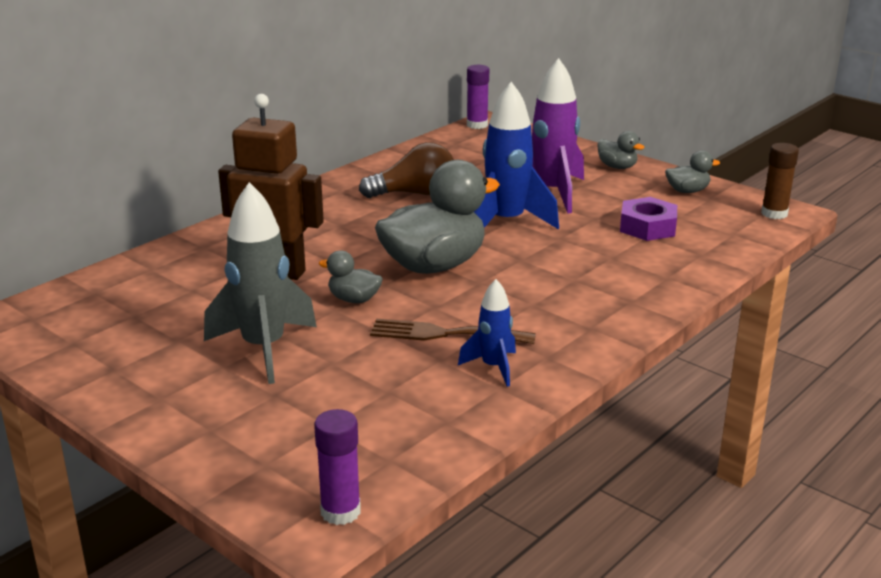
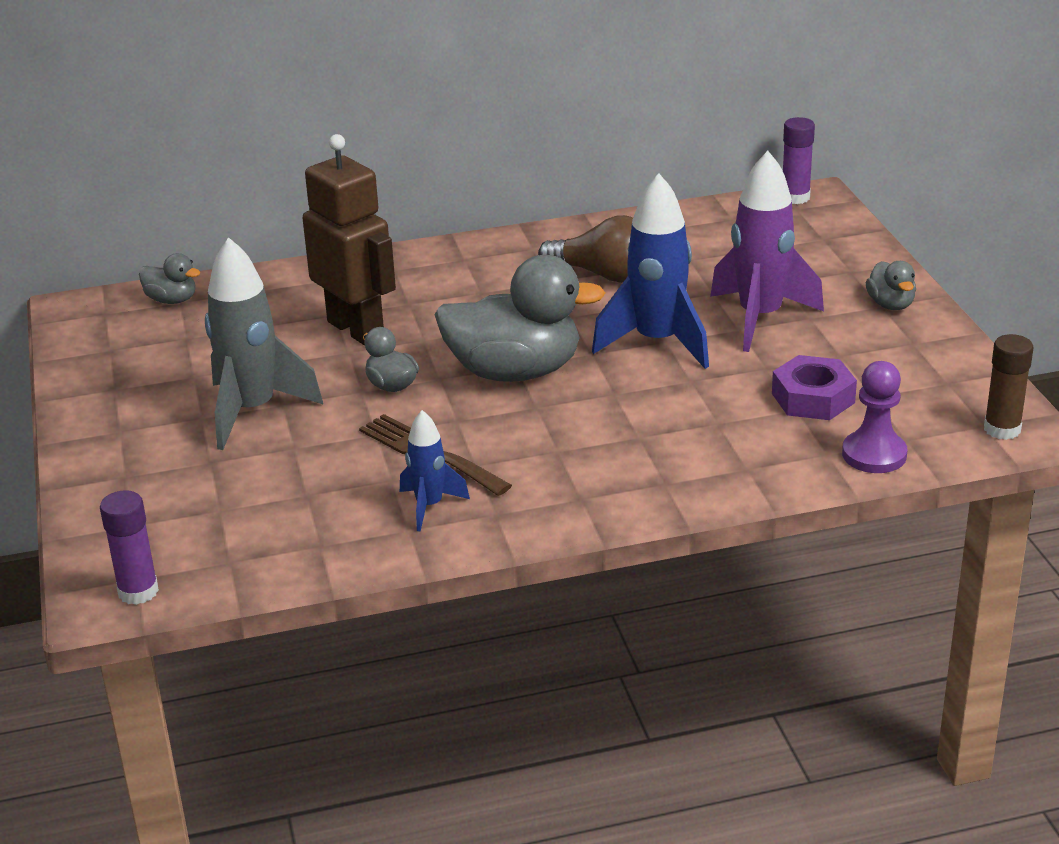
camera: 35 degrees right, 5 degrees up
(687, 191) = (933, 364): grey duck -> grey duck (172, 300)
(727, 247) = (874, 454): none -> purple pawn

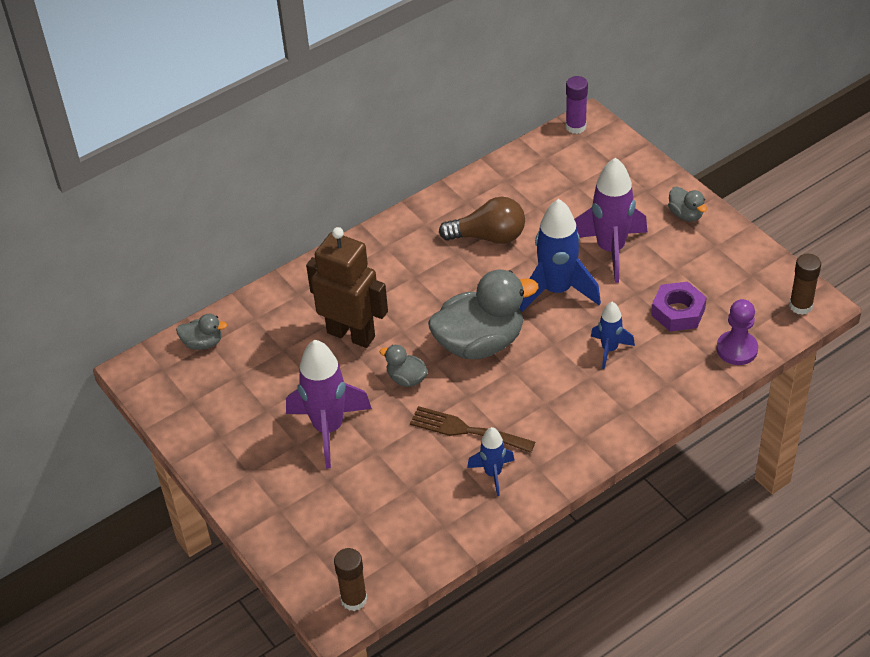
camera: 20 degrees left, 15 degrees up
(138, 591) = (354, 599): purple glue stick -> brown glue stick
(253, 411) = (328, 429): grey rocket -> purple rocket
(687, 415) = (609, 349): none -> blue rocket

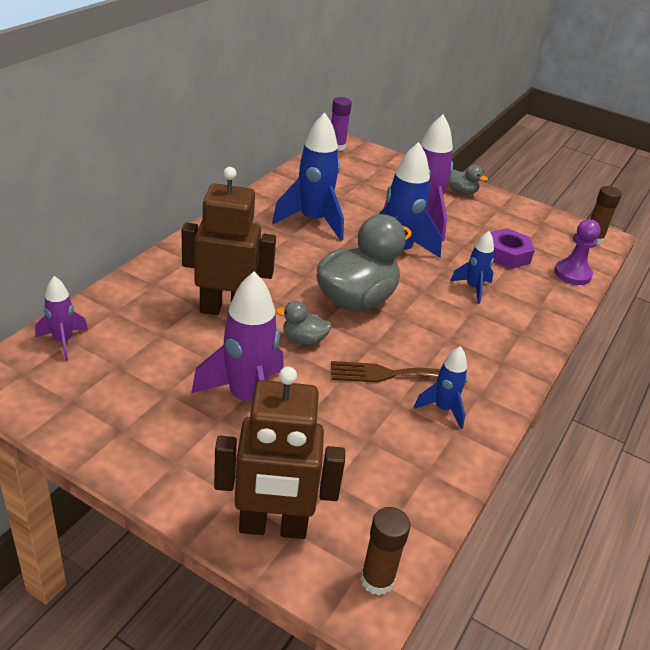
camera: 30 degrees left, 10 degrees down
(203, 343) = (63, 341): grey duck -> purple rocket
(298, 541) = (273, 527): none -> brown robot
(489, 237) = (313, 221): brown light bulb -> blue rocket

